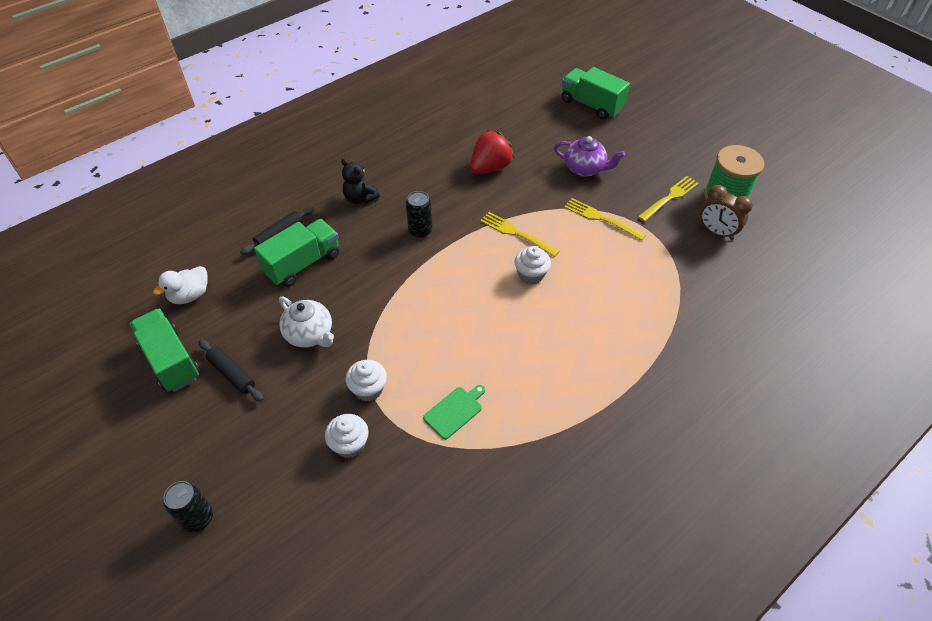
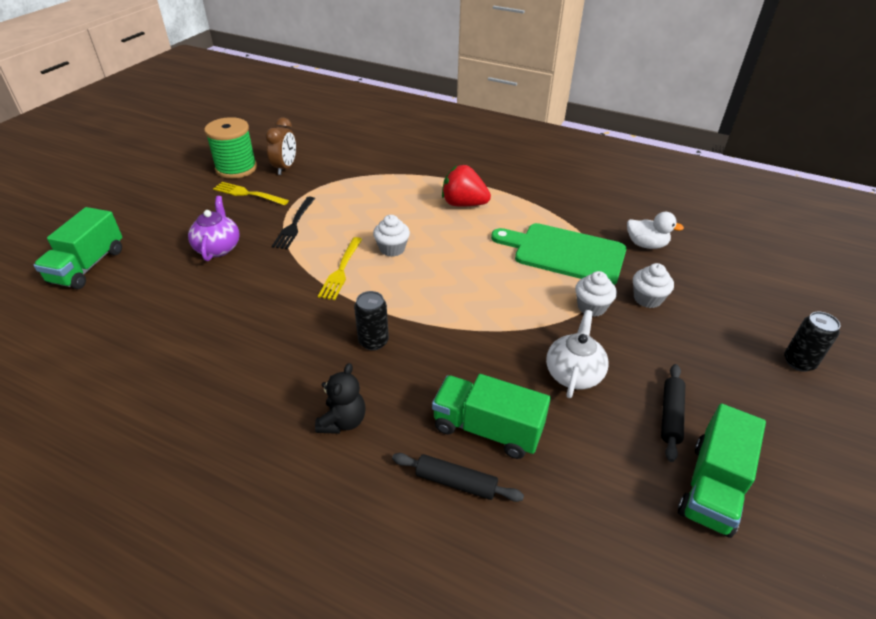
camera: 115 degrees left, 10 degrees down
(190, 295) = (621, 531): white duck -> white duck (646, 244)
(454, 411) = (564, 253): green cutting board -> green cutting board, size x2.19
(490, 167) = (237, 317): red strawberry -> red strawberry (463, 204)
(601, 219) = (294, 225): yellow fork -> black fork

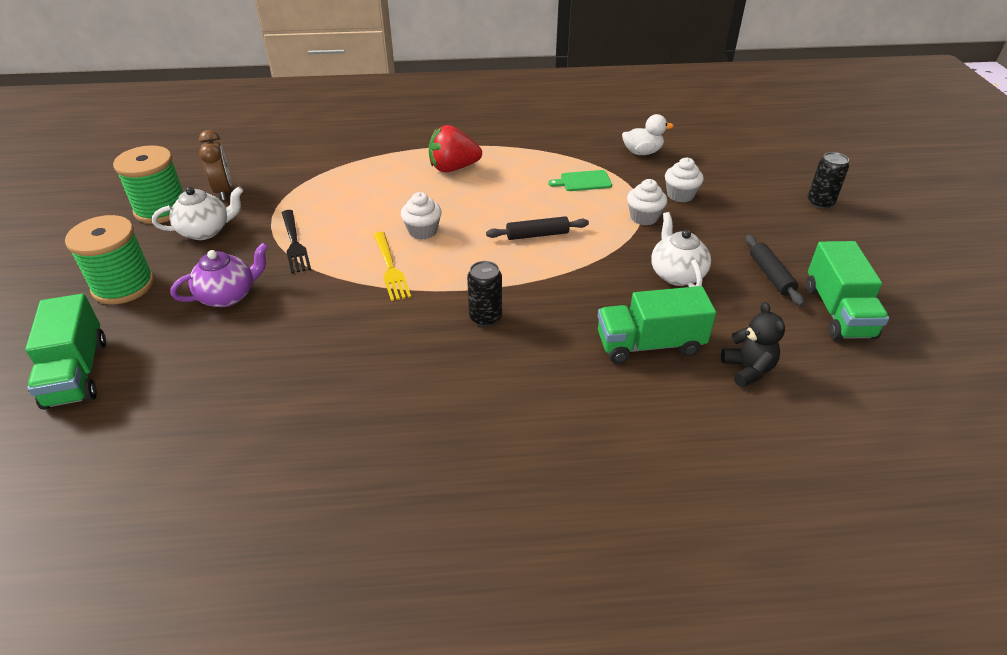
camera: 30 degrees left, 0 degrees up
(166, 215) = (123, 286): none -> green spool
(218, 248) = (228, 295): purple teapot -> purple teapot turned 90 degrees clockwise
(248, 194) = (206, 231): yellow fork -> white teapot
(343, 421) = (523, 394): black teddy bear -> black teddy bear (748, 369)
(456, 482) = (662, 395): black rolling pin -> black rolling pin (537, 235)
(564, 253) = (583, 181): green cutting board -> green cutting board, size x0.46

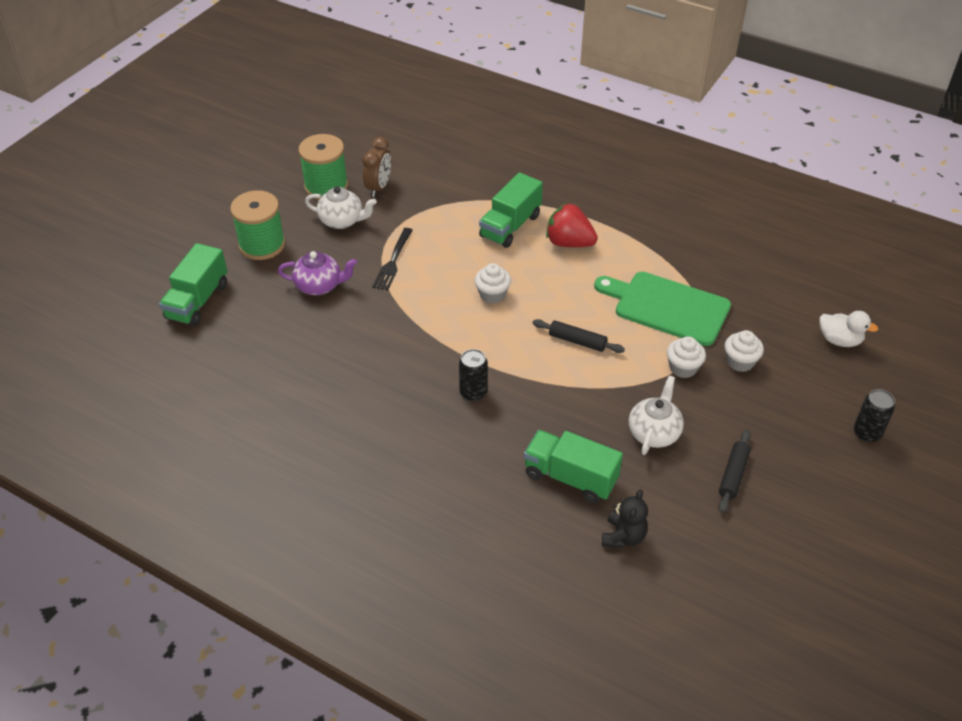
camera: 35 degrees right, 5 degrees up
(390, 268) = (442, 317): yellow fork -> none
(583, 181) = (667, 307): green cutting board -> green cutting board, size x2.19
(642, 152) = (753, 301): white duck -> white duck (839, 340)
(838, 312) = (753, 535): green truck -> green truck (510, 226)

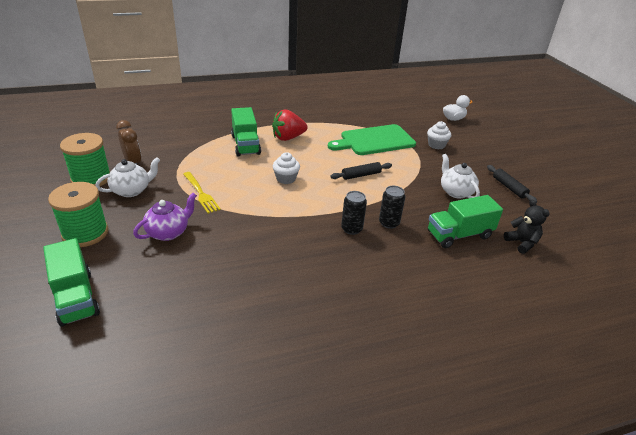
camera: 50 degrees left, 10 degrees down
(393, 261) = (201, 193): black fork -> yellow fork
(683, 368) = (421, 160): white cupcake -> none
(867, 433) = (517, 144): black can -> black can (389, 223)

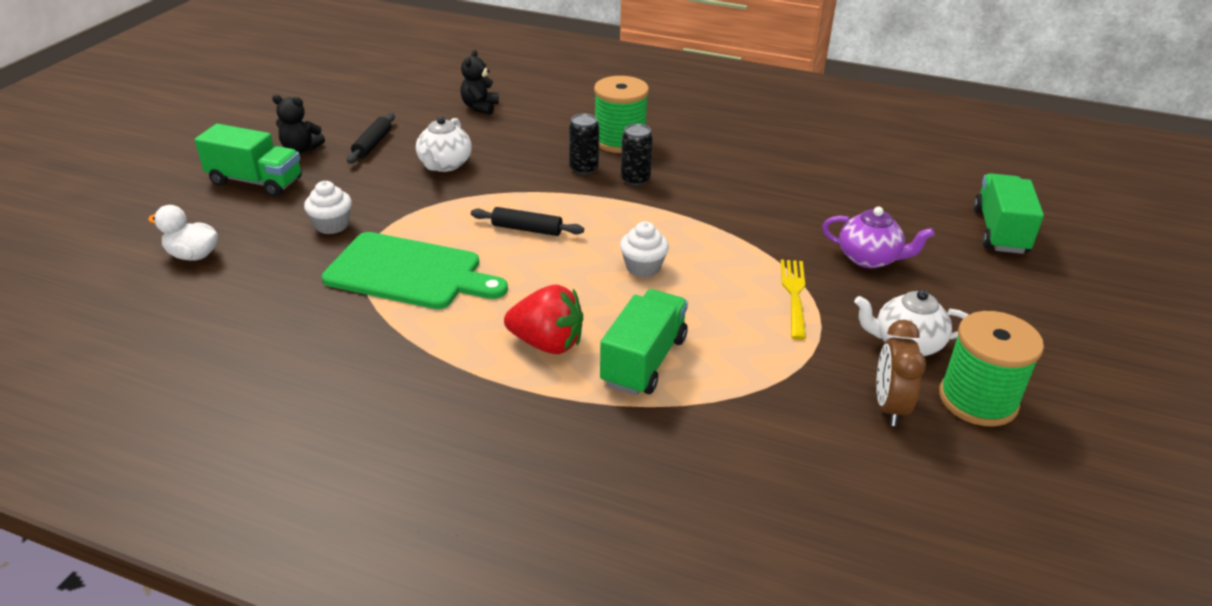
camera: 140 degrees left, 0 degrees up
(85, 233) = (989, 300): green spool -> green spool (620, 141)
(168, 232) = (869, 258): purple teapot -> purple teapot turned 150 degrees counterclockwise
(459, 235) = (527, 133): green truck -> green truck (255, 181)
(527, 170) = (301, 149): none -> black teddy bear

